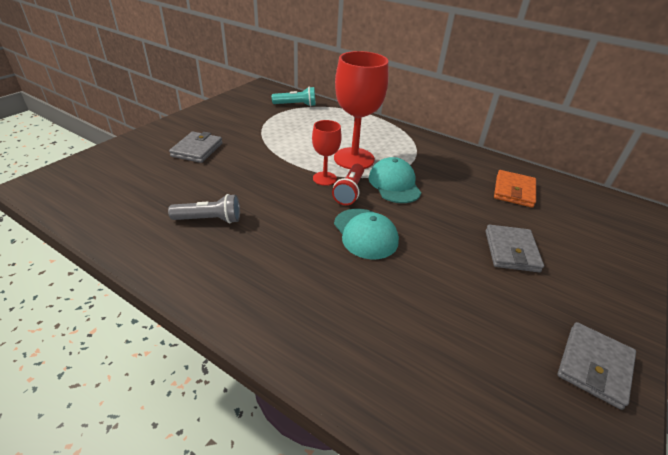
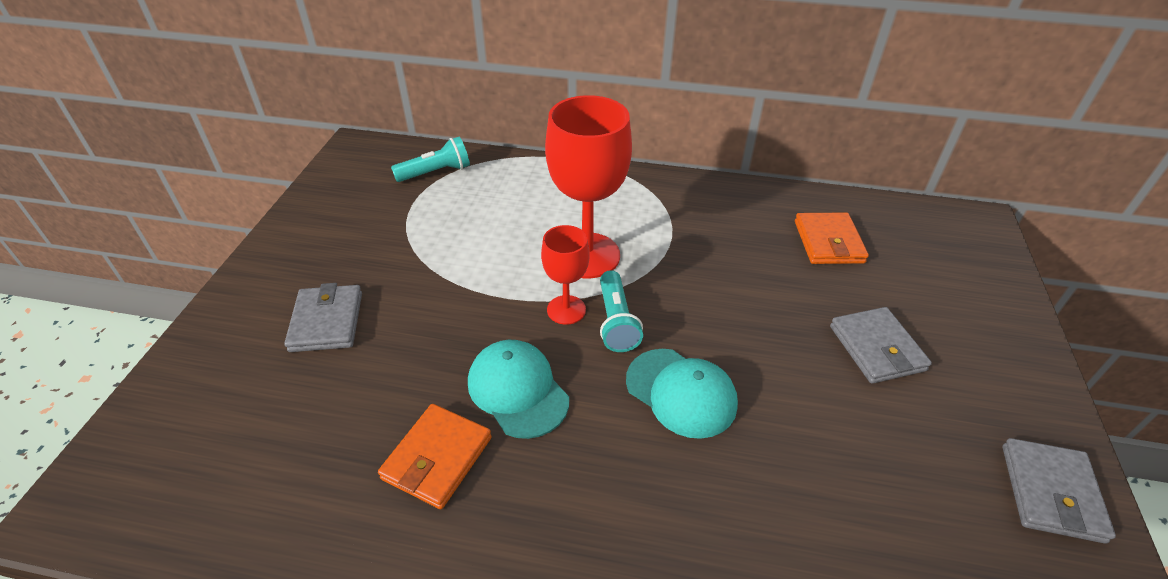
camera: 20 degrees left, 5 degrees up
(209, 219) = (437, 458): grey flashlight -> orange wallet
(349, 191) = (616, 321): red flashlight -> turquoise flashlight
(394, 184) = (670, 285): turquoise cap -> turquoise cap (518, 390)

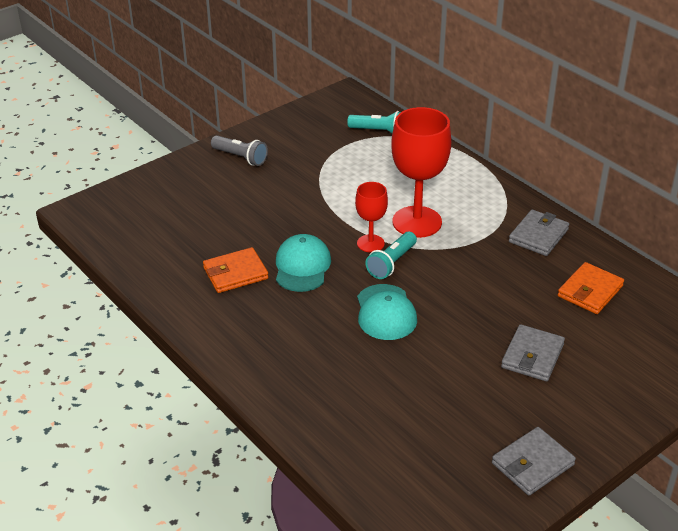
camera: 40 degrees right, 5 degrees down
(289, 280) = (240, 157): none -> grey flashlight
(327, 321) = (241, 187): grey wallet -> grey wallet (538, 236)

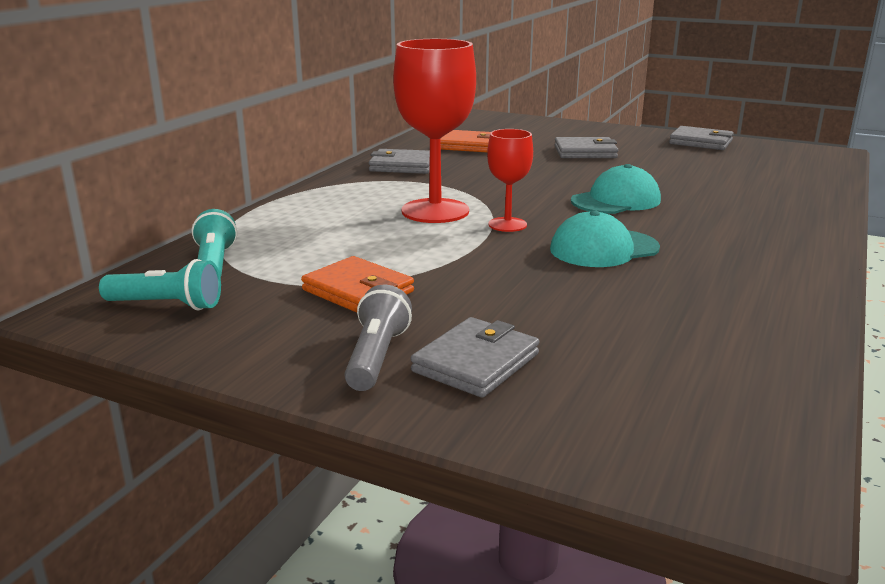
camera: 115 degrees left, 15 degrees down
(213, 180) = (476, 363): none -> grey wallet
(235, 273) = (679, 282): orange wallet -> orange wallet (358, 291)
(392, 263) = (530, 210): turquoise flashlight -> turquoise flashlight (167, 305)

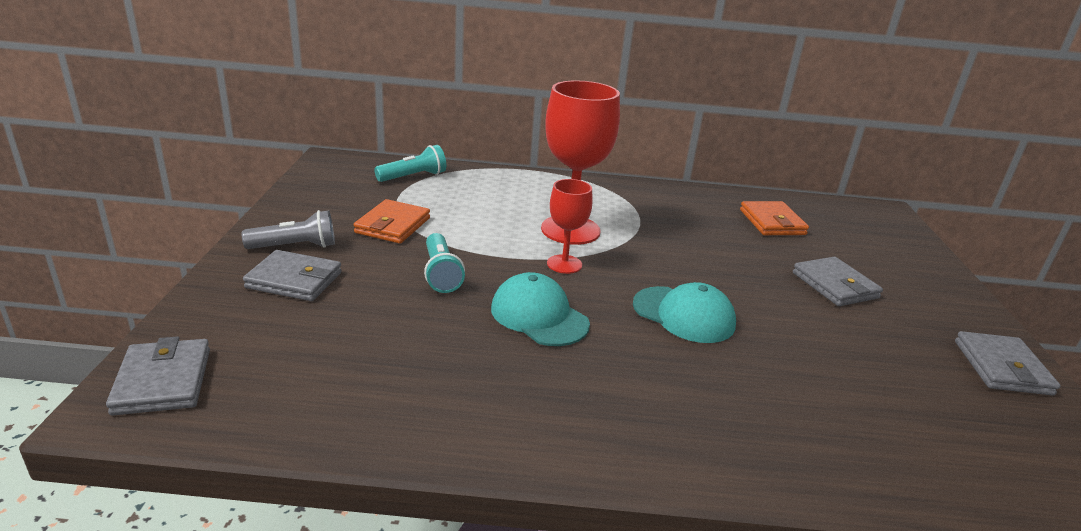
camera: 65 degrees right, 5 degrees up
(167, 305) = (348, 177): turquoise flashlight -> turquoise flashlight (441, 274)
(402, 166) = (672, 202): grey wallet -> grey wallet (163, 381)

